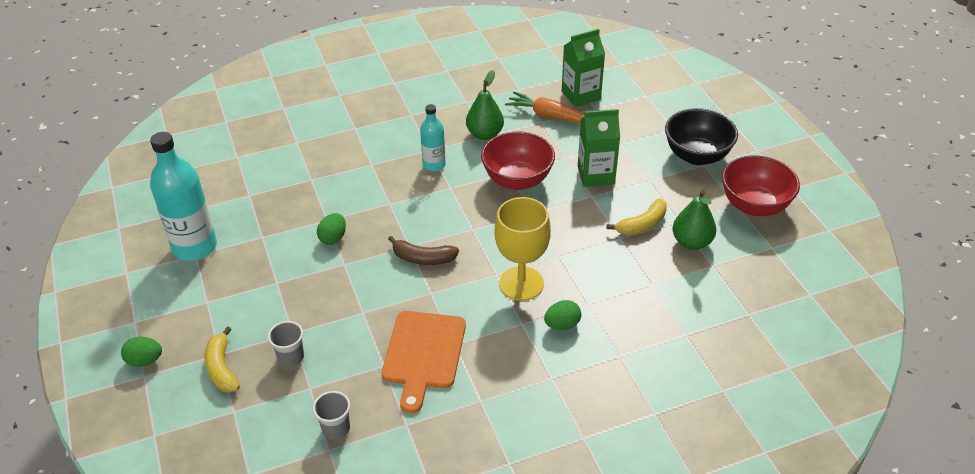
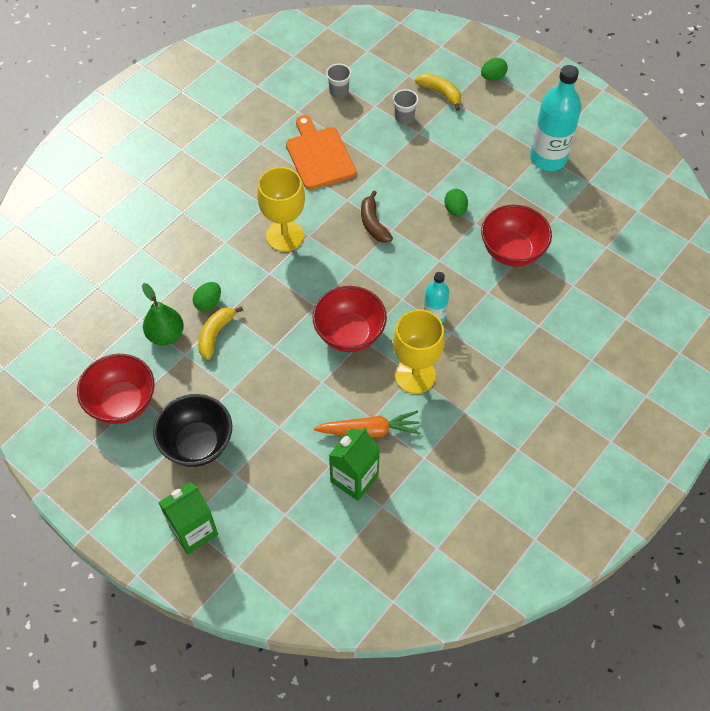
camera: 150 degrees right, 15 degrees up
(318, 184) = (512, 251): none -> red bowl
(423, 258) = (373, 223): brown banana -> brown banana turned 90 degrees counterclockwise
(485, 134) = (415, 375): green pear -> yellow goblet
(562, 325) = (235, 217): green egg -> green egg (208, 303)
(596, 175) = (282, 373): green carton -> green carton (193, 531)

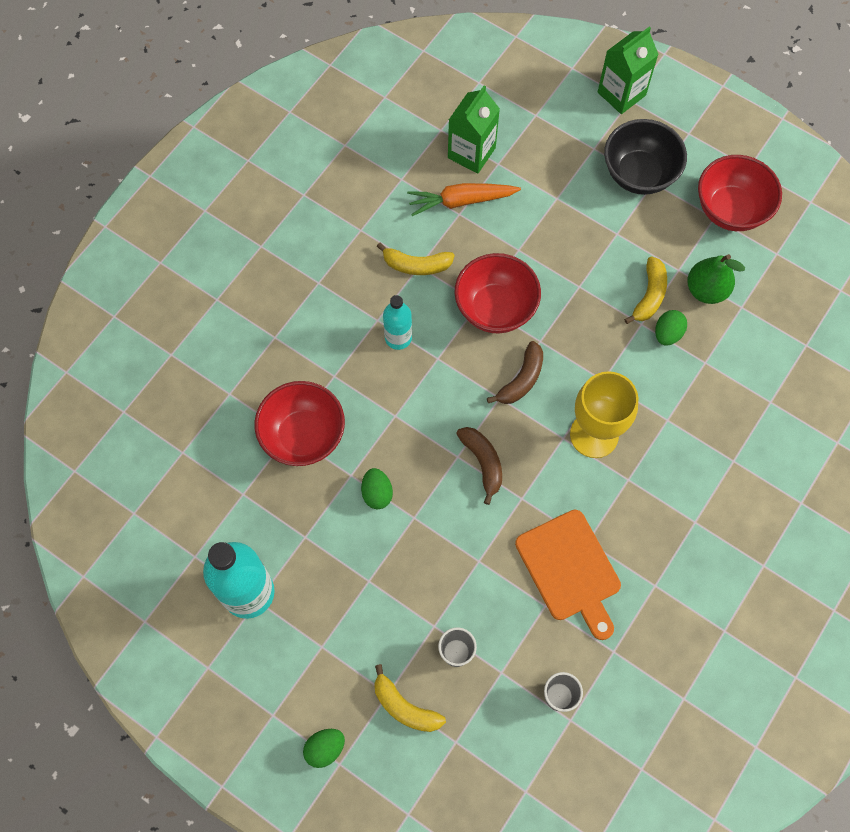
camera: 175 degrees right, 10 degrees up
(335, 278) = (521, 380): none -> brown banana
(415, 375) = (416, 265): yellow goblet -> yellow banana

